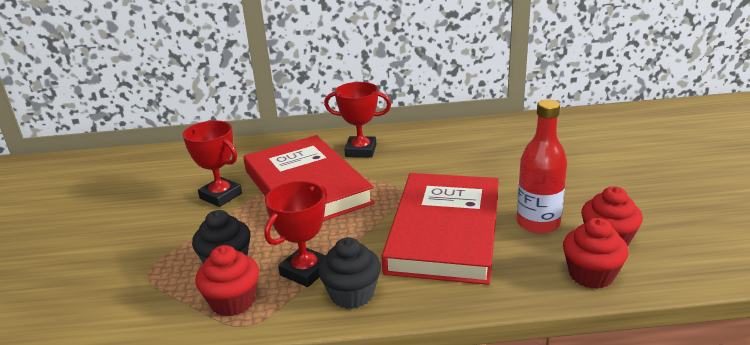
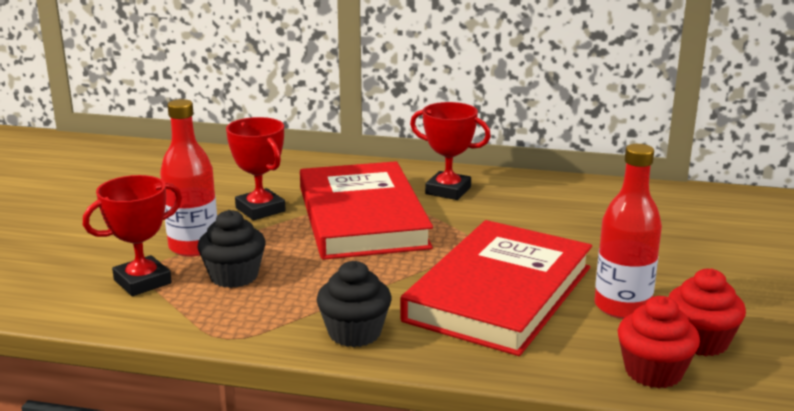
camera: 15 degrees right, 5 degrees down
(179, 242) = (194, 247): none -> red bottle
(233, 301) = (222, 313): red cupcake -> none
(305, 271) = (315, 301): red trophy -> red trophy (142, 282)

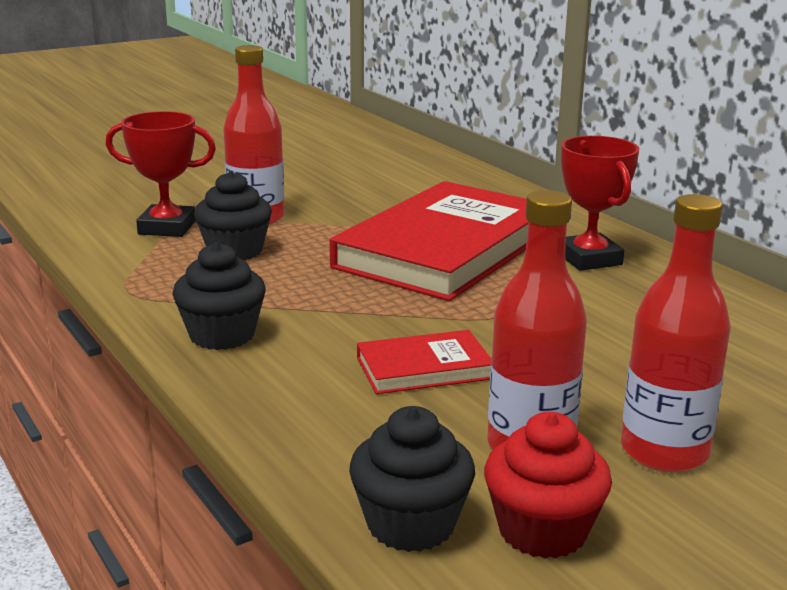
camera: 45 degrees right, 0 degrees up
(260, 209) = (371, 210): red trophy -> none
(499, 293) = (424, 368): red book -> red book, size x0.45
(653, 372) = (411, 524): red cupcake -> black cupcake
(670, 279) = (664, 451): none -> red bottle

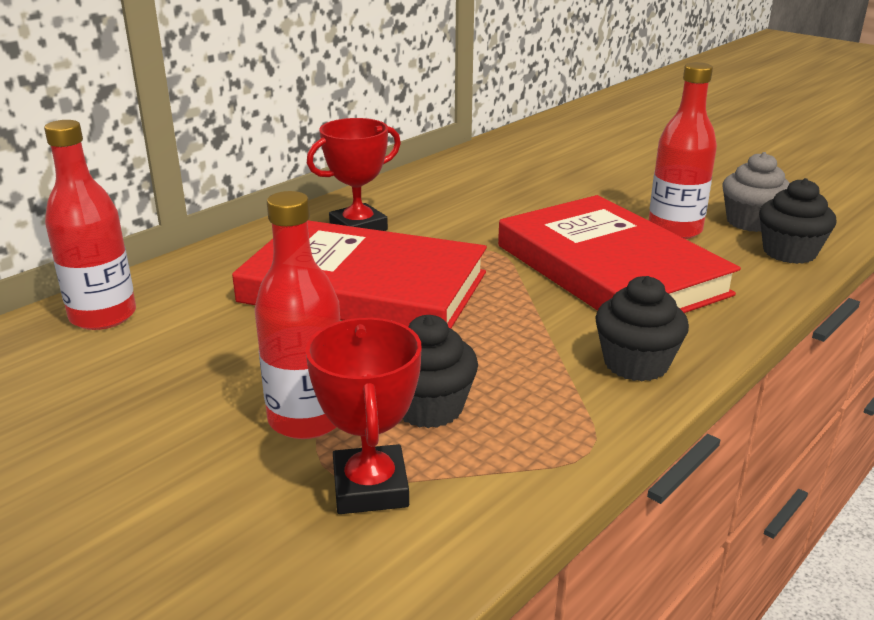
camera: 105 degrees left, 5 degrees up
(424, 368) = (609, 269): red book -> red book, size x2.22
(542, 531) = (751, 222): red cupcake -> grey cupcake
(664, 451) = (641, 199): red bottle -> red bottle (103, 316)

